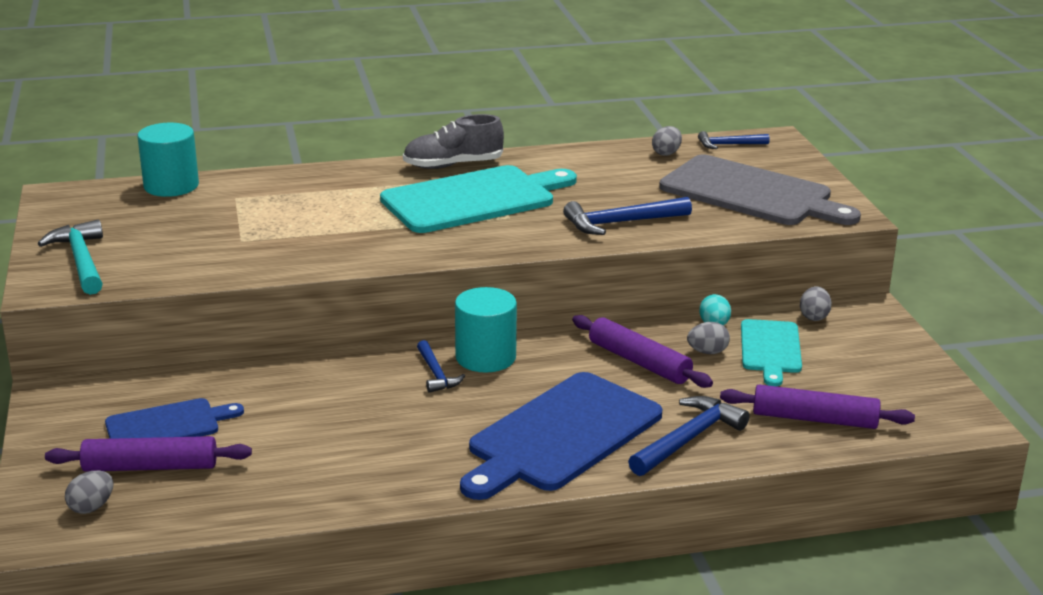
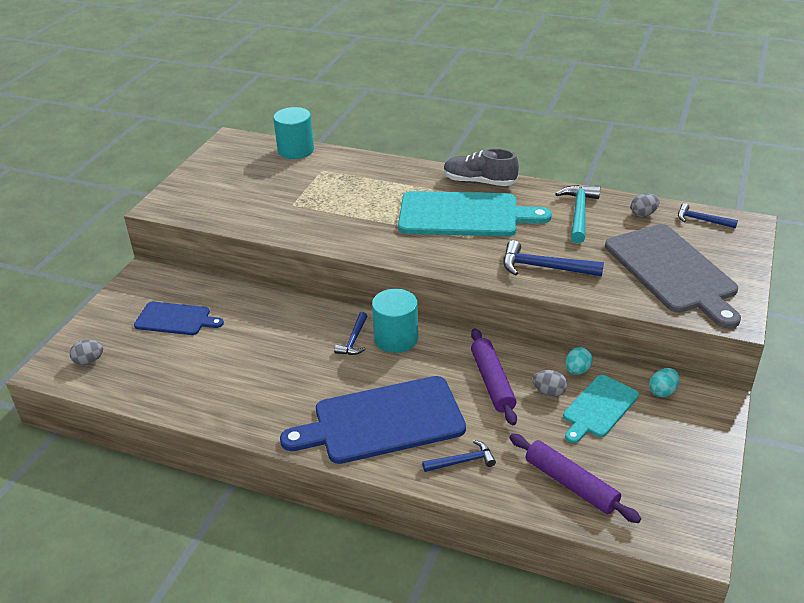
camera: 35 degrees right, 10 degrees up
(81, 260) = (195, 192): turquoise hammer -> turquoise hammer (579, 213)
(150, 467) = (140, 345): purple rolling pin -> none
(688, 439) = (462, 461): blue hammer -> blue hammer, size x0.62
(814, 317) = (662, 391): grey egg -> turquoise egg

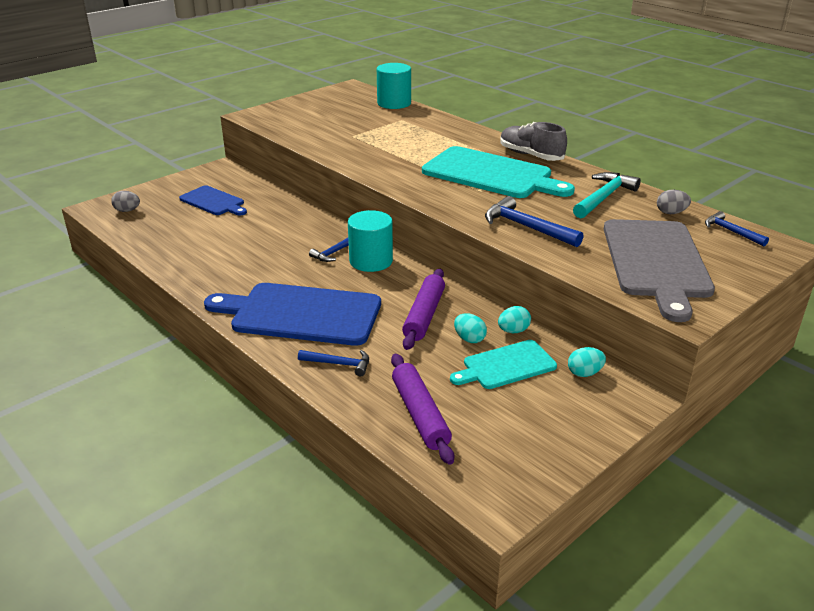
camera: 25 degrees right, 5 degrees down
(549, 392) = (469, 339): grey egg -> turquoise egg

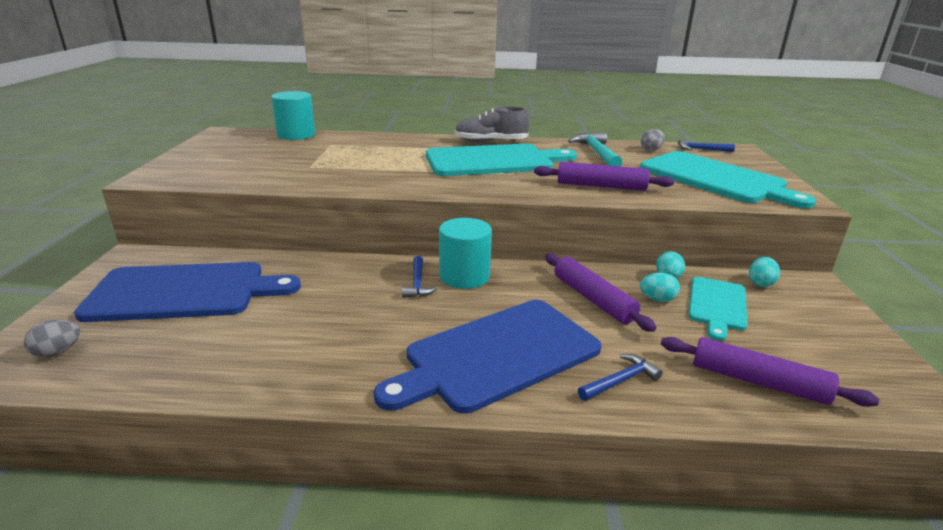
camera: 45 degrees left, 5 degrees down
(213, 202) = (184, 292): blue cutting board -> blue cutting board, size x1.79
(526, 227) = (601, 186): blue hammer -> purple rolling pin
(656, 262) = (716, 179): grey cutting board -> turquoise cutting board

